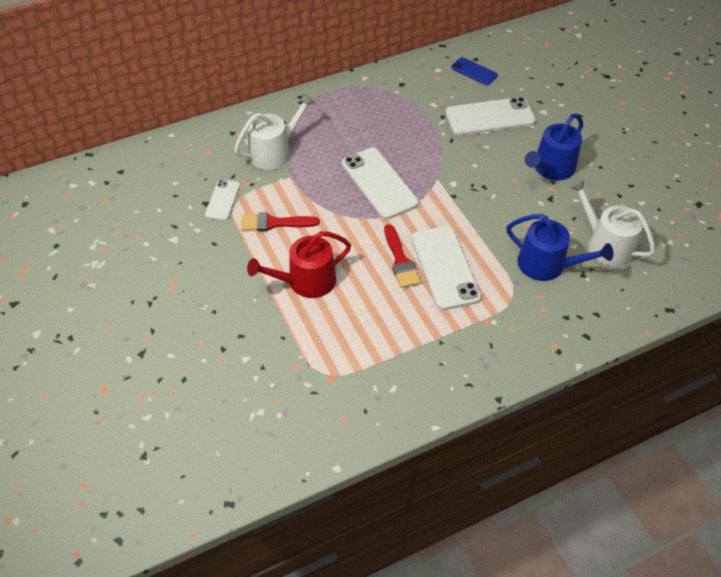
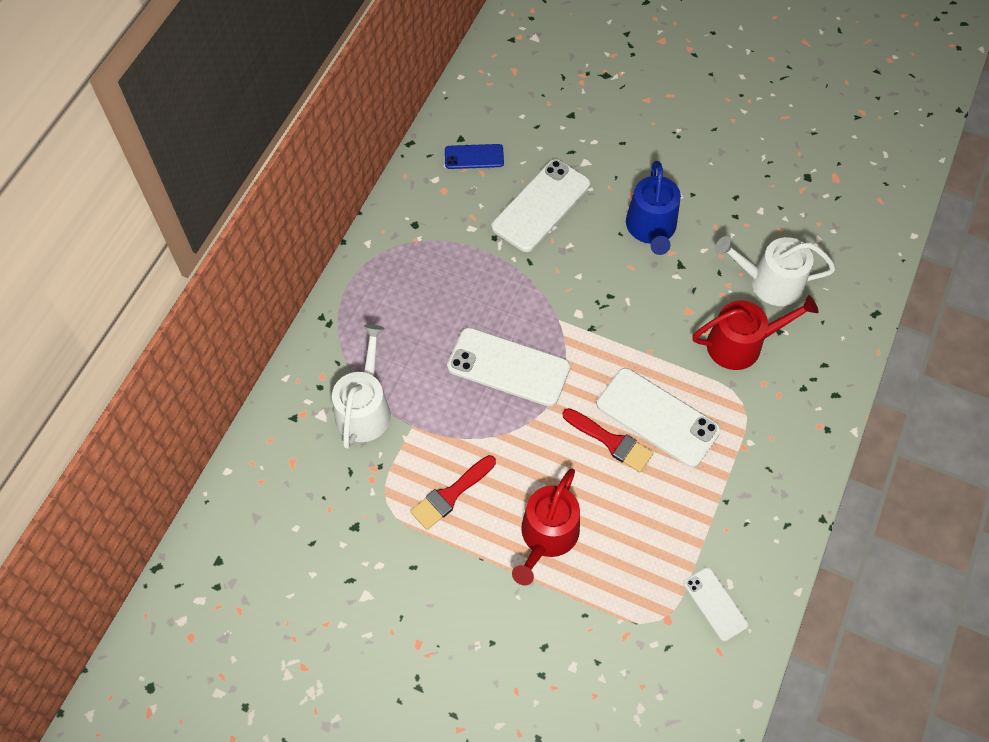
camera: 40 degrees left, 10 degrees up
(223, 200) = (370, 509): white phone -> white phone (715, 604)
(547, 265) = (741, 344): blue watering can -> red watering can

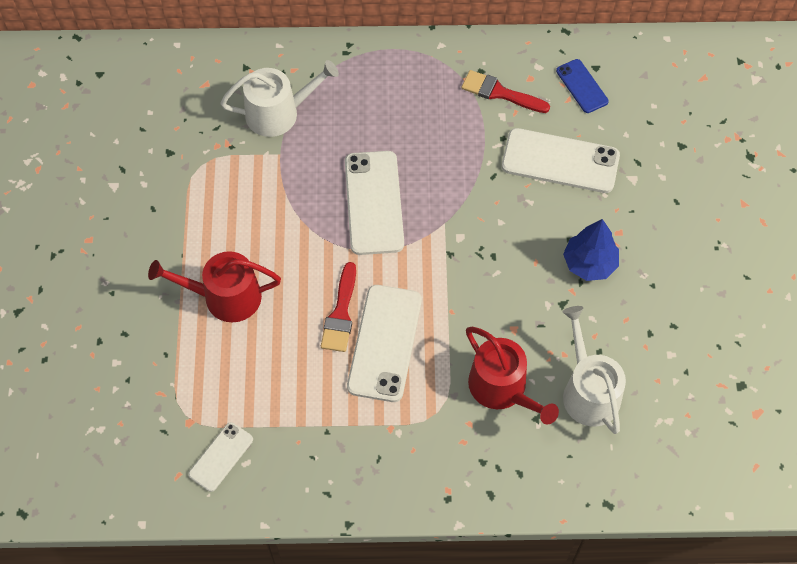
camera: 65 degrees right, 0 degrees up
(450, 494) = (230, 209): red brush -> red brush (500, 93)
(651, 229) = (589, 263): blue watering can -> blue tree

